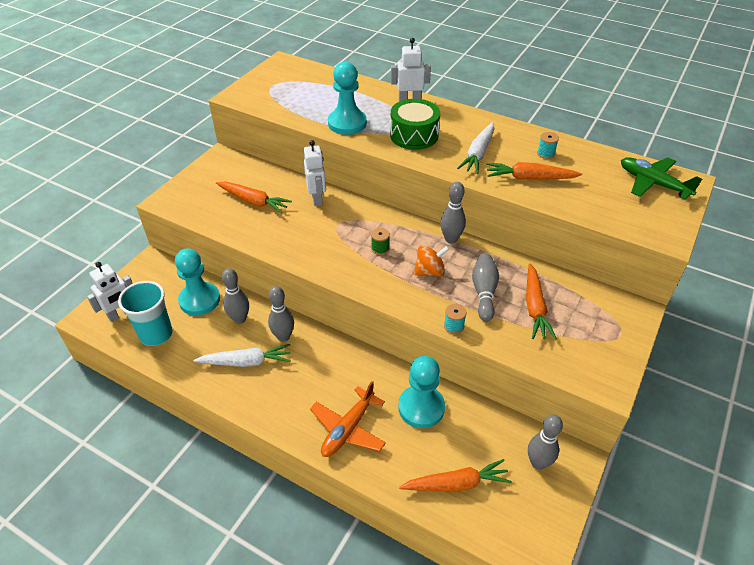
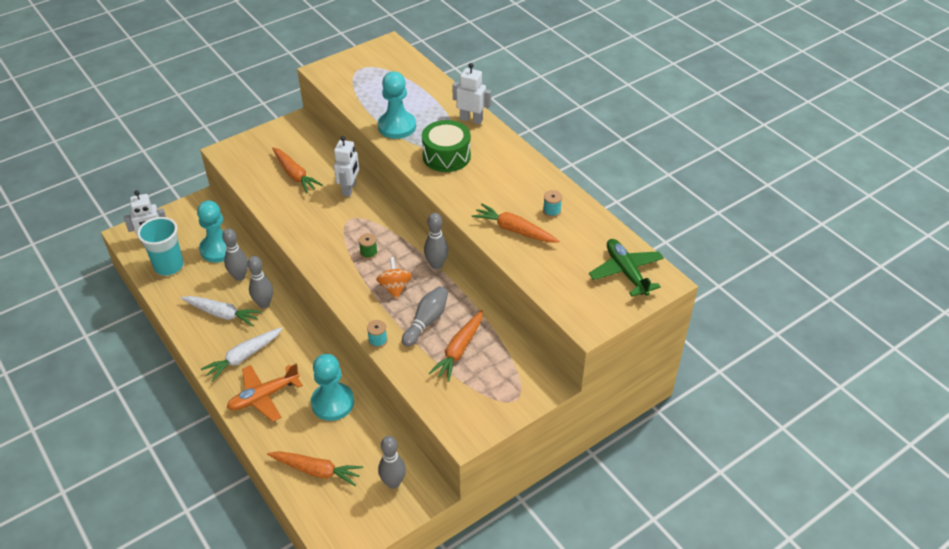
camera: 25 degrees right, 0 degrees up
(430, 271) = (395, 287): orange spinning top -> orange spinning top turned 105 degrees counterclockwise
(478, 154) = (489, 192): white carrot -> white carrot (243, 357)

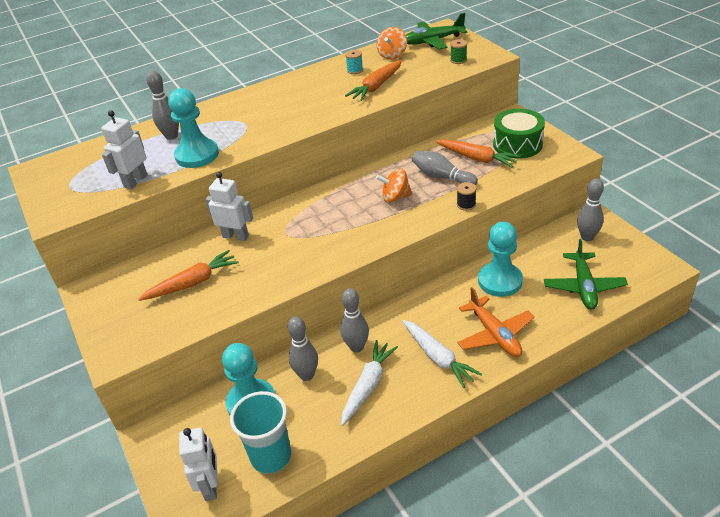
camera: 80 degrees left, 5 degrees down
(316, 471) = (583, 287): orange carrot -> green plane
(368, 253) = (342, 217): green spool -> green spool (458, 60)
(378, 340) = (466, 205): turquoise spool -> black spool
(436, 265) = (367, 173): grey bowling pin -> grey bowling pin (171, 136)
(446, 156) = (260, 123): green drum -> green drum (517, 144)
(471, 119) = (207, 111): white robot -> white robot (135, 181)
(588, 238) = (392, 55): none -> orange spinning top

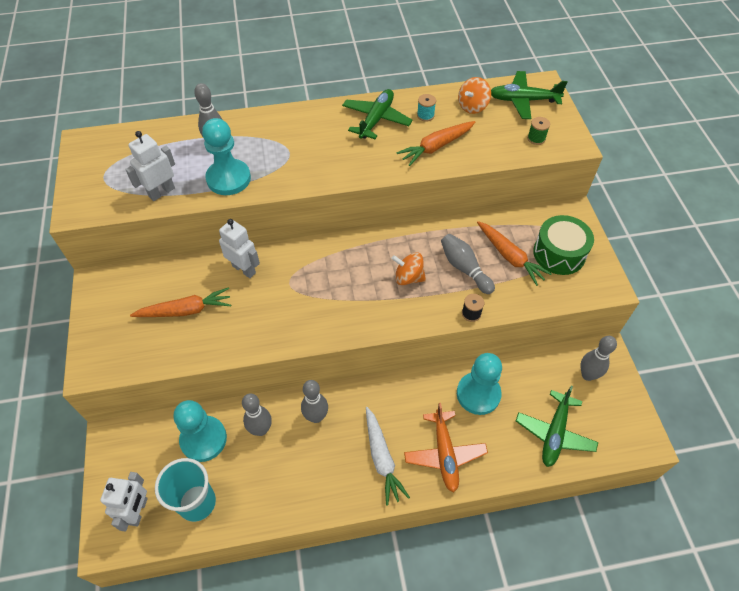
camera: 15 degrees right, 15 degrees up
(312, 83) = (376, 119): none -> green plane
(368, 385) = (308, 463): white carrot -> none

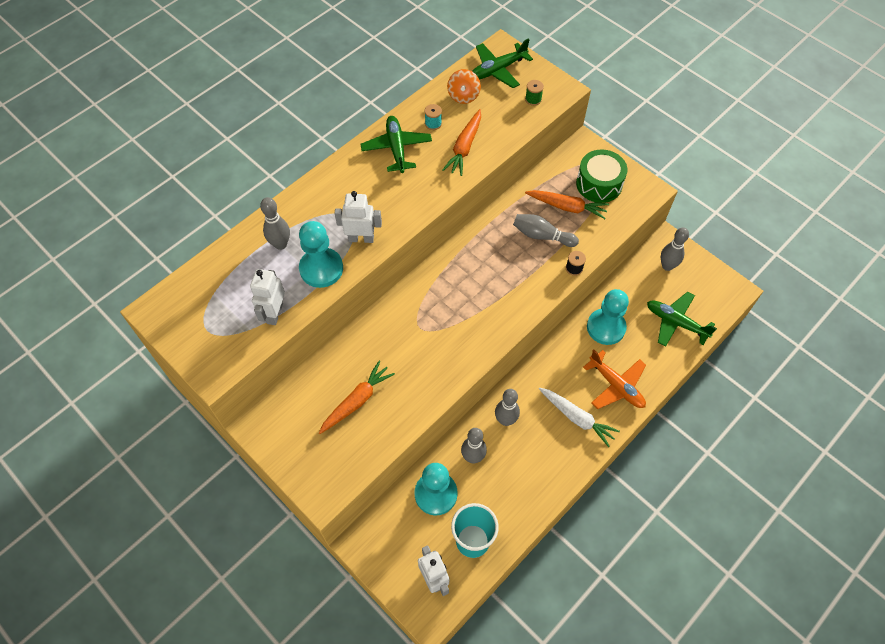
camera: 35 degrees left, 5 degrees up
(244, 269) = (373, 338): white robot -> white robot (361, 238)
(408, 277) = (507, 268): orange spinning top -> none
(554, 433) = (676, 322): green plane -> green plane turned 135 degrees clockwise

